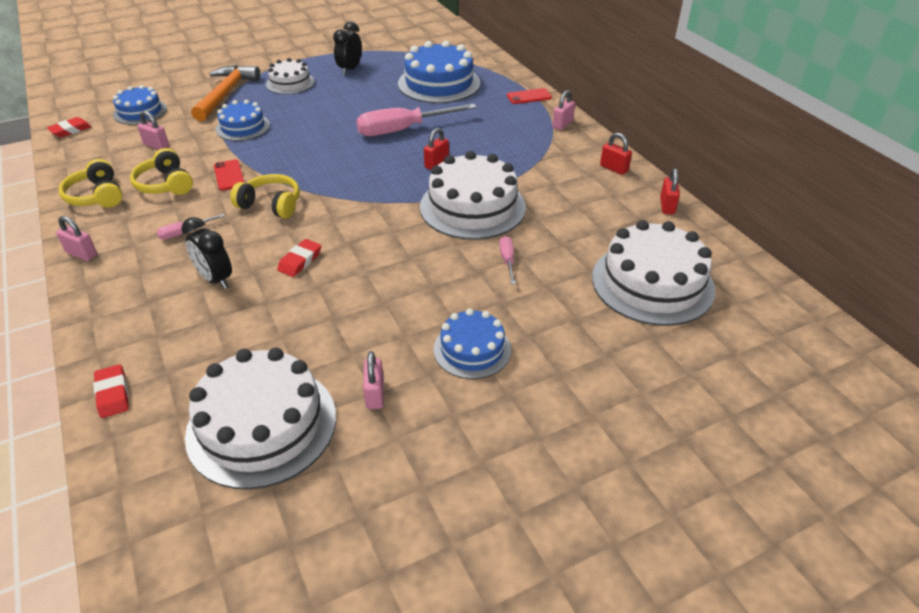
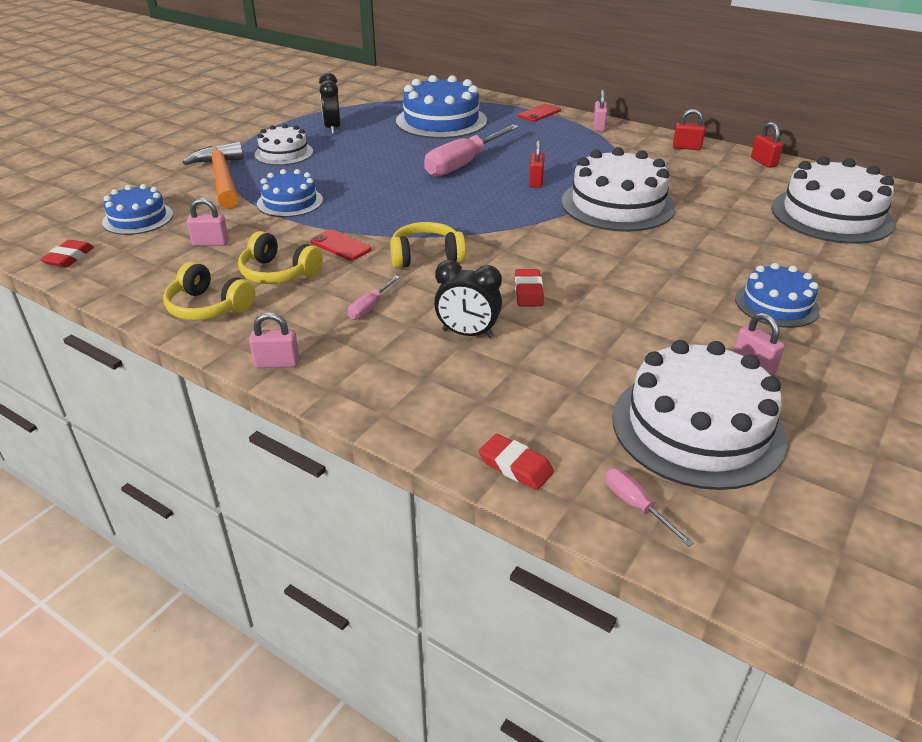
camera: 30 degrees left, 5 degrees down
(507, 260) = (705, 234): pink screwdriver -> pink screwdriver (636, 506)

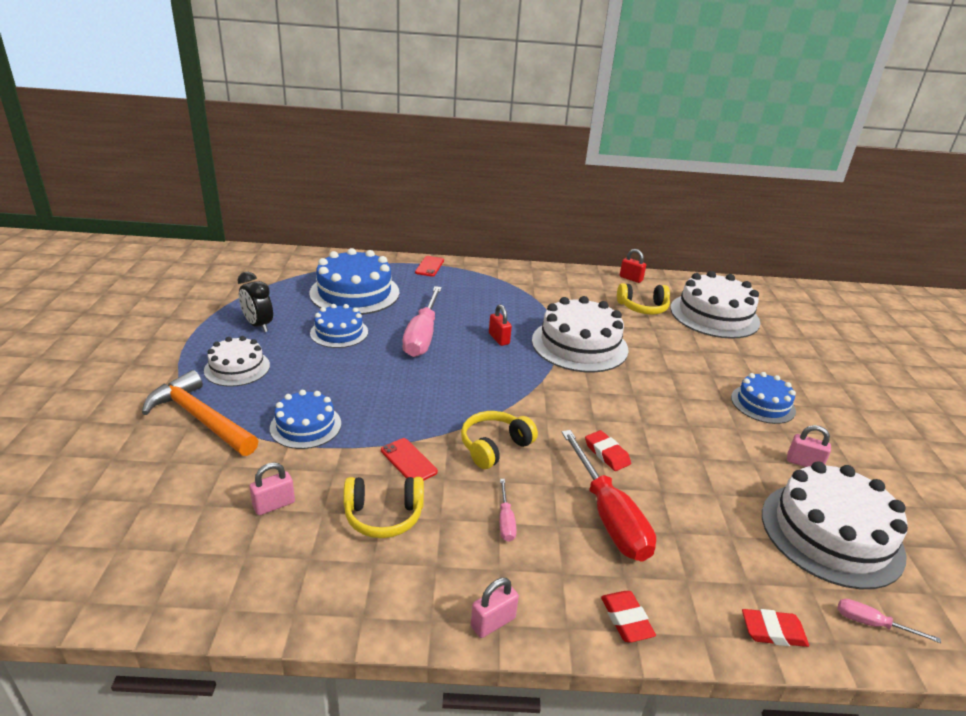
camera: 35 degrees left, 5 degrees down
(69, 257) = (119, 589): red eraser -> red eraser (626, 619)
(138, 218) = (152, 502): blue cake -> blue cake (339, 332)
(209, 307) = (357, 586): yellow headphones -> yellow headphones (643, 308)
(341, 245) = (408, 461): red phone -> red phone turned 45 degrees clockwise
(467, 334) = (608, 515): black clock -> red screwdriver
(599, 127) = (489, 271): pink padlock -> none
(686, 147) = (570, 277): red padlock -> none

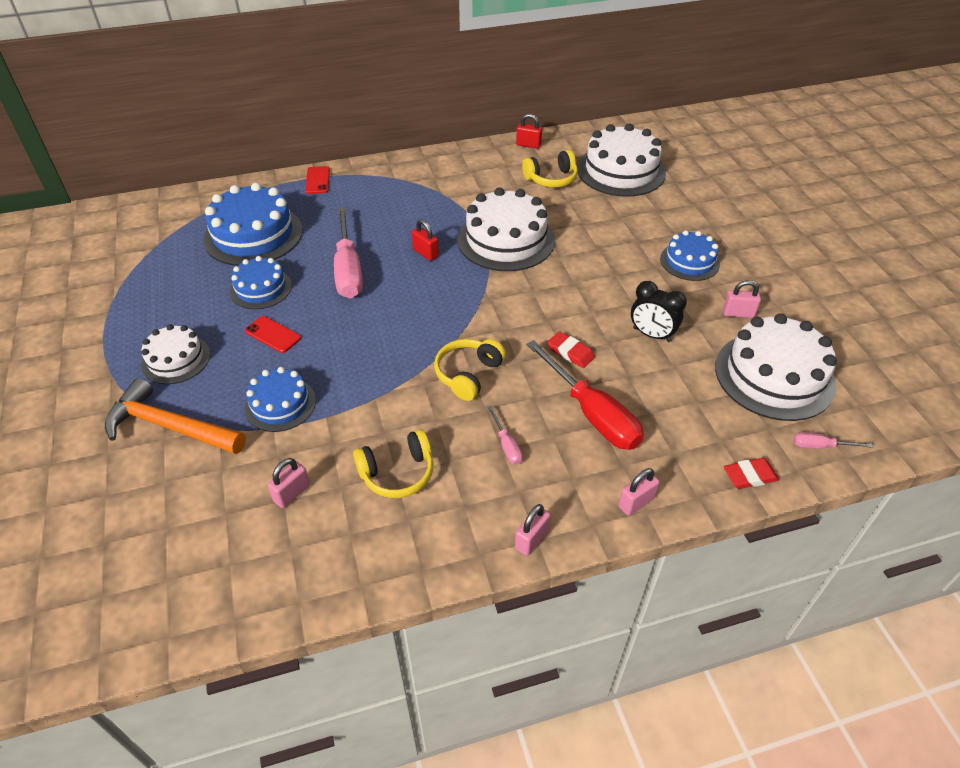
camera: 15 degrees left, 15 degrees up
(258, 325) = (170, 302): black clock -> black clock (651, 335)
(408, 461) = (396, 412): red phone -> red phone (273, 334)
(626, 619) = (636, 502): red eraser -> pink padlock

